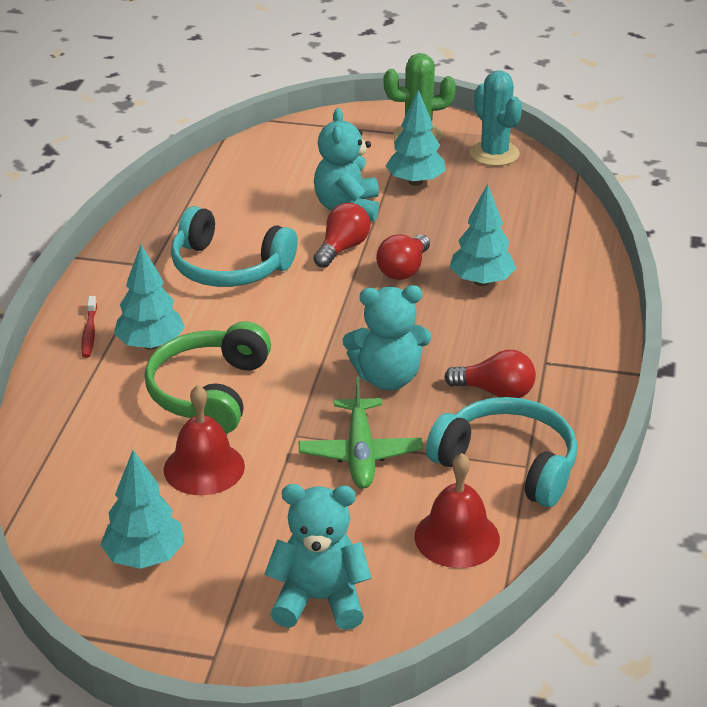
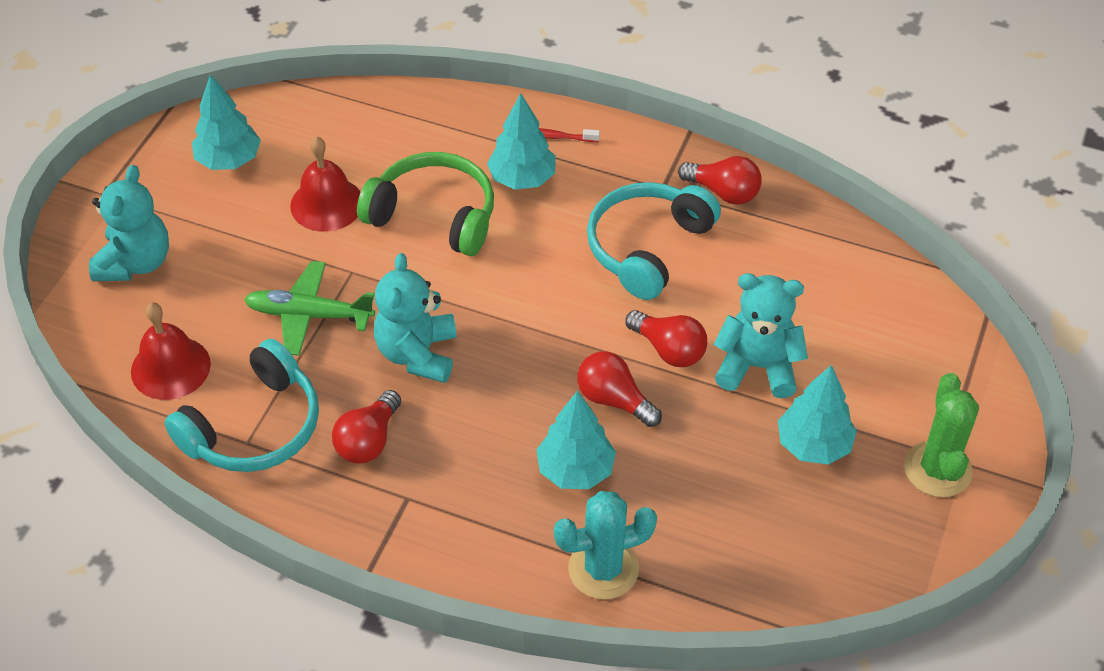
camera: 100 degrees right, 15 degrees up
(154, 234) = (723, 192): none -> red light bulb
(494, 154) = (881, 548): turquoise cactus -> turquoise cactus (603, 569)

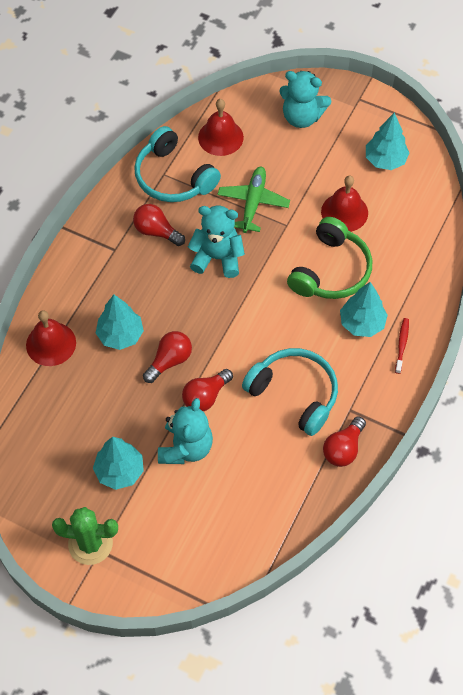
camera: 95 degrees right, 10 degrees up
(603, 569) = (51, 343): turquoise cactus -> red bell

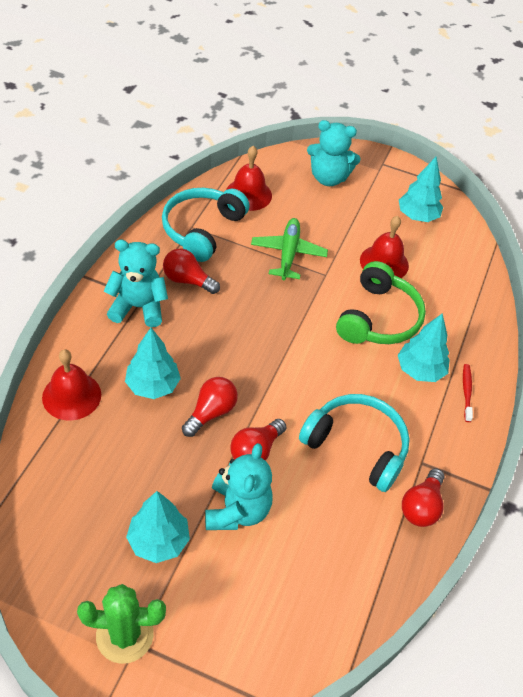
camera: 10 degrees left, 10 degrees down
(173, 177) = (202, 229): turquoise headphones -> turquoise headphones turned 75 degrees clockwise
(217, 258) = (255, 306): turquoise teddy bear -> turquoise teddy bear (138, 307)

